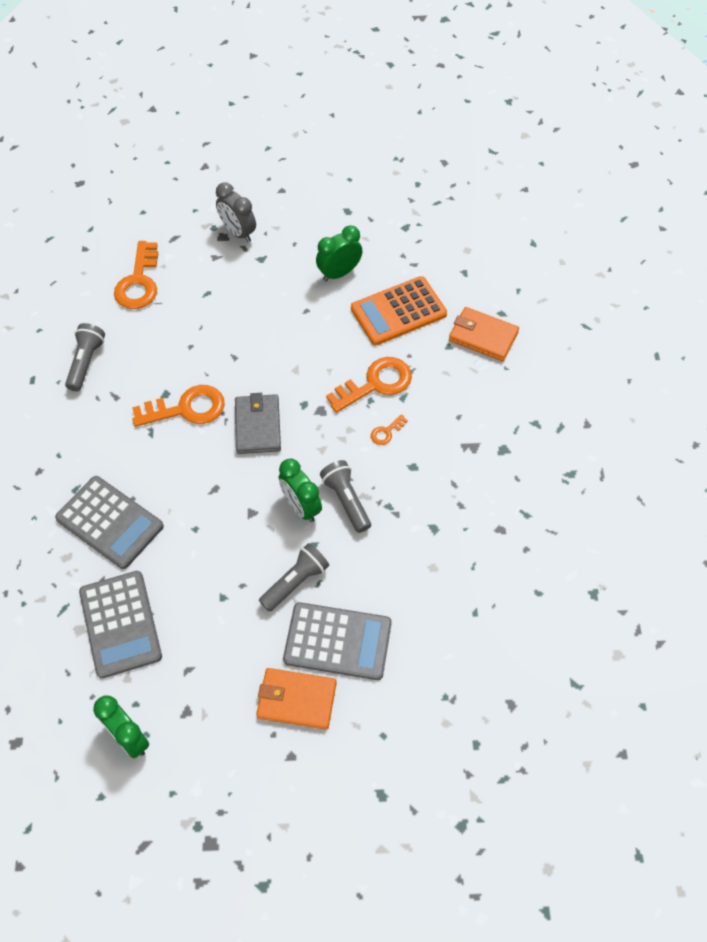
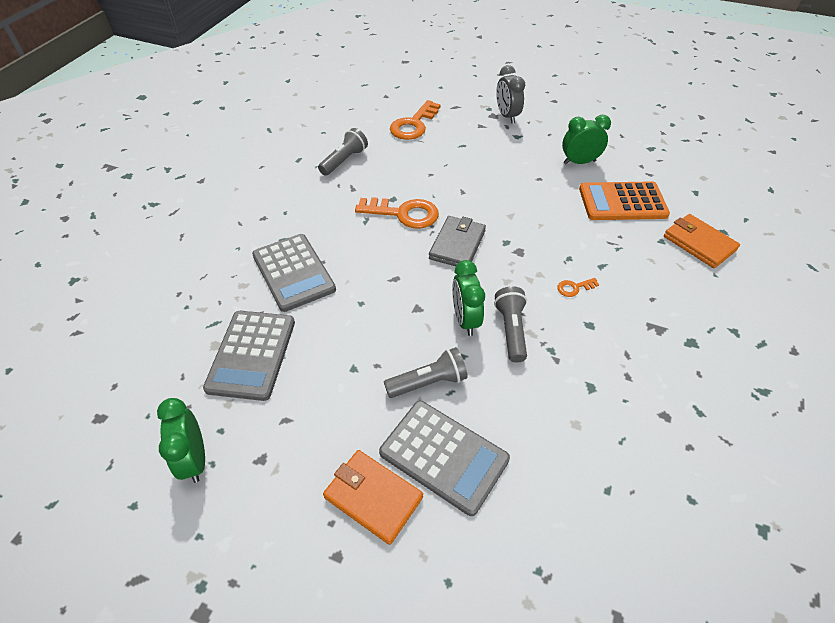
camera: 25 degrees right, 10 degrees down
(376, 384) = (579, 247): orange key -> none

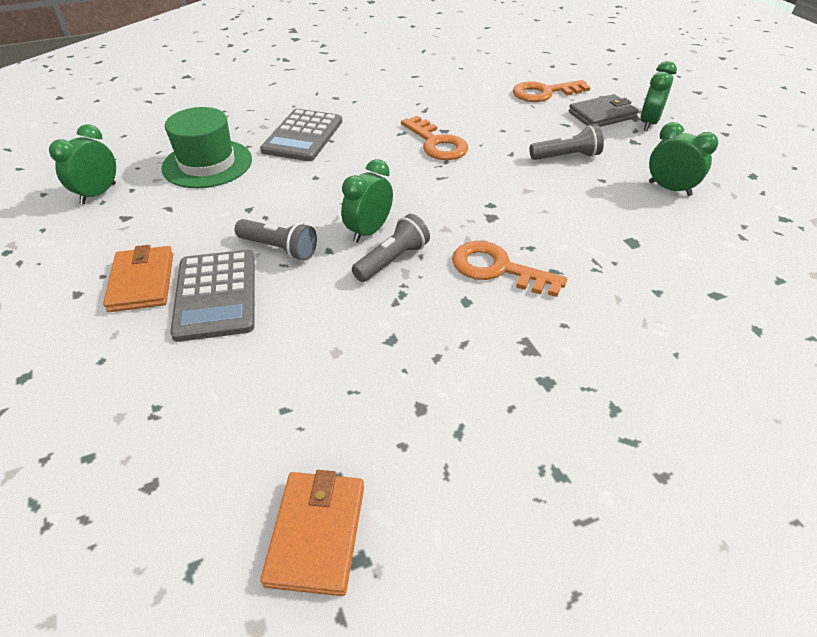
camera: 45 degrees right, 5 degrees down
(251, 355) = (207, 164): grey calculator -> green hat
(344, 161) = (447, 91): grey flashlight -> grey flashlight (566, 157)
(457, 245) = (445, 184): grey wallet -> grey wallet (602, 115)
(507, 116) = (648, 123): grey clock -> green clock
(574, 288) = (497, 269): orange key -> orange key, size x2.18
(622, 202) = (665, 240): orange calculator -> none
(699, 243) = (702, 319): orange wallet -> orange wallet (316, 533)

